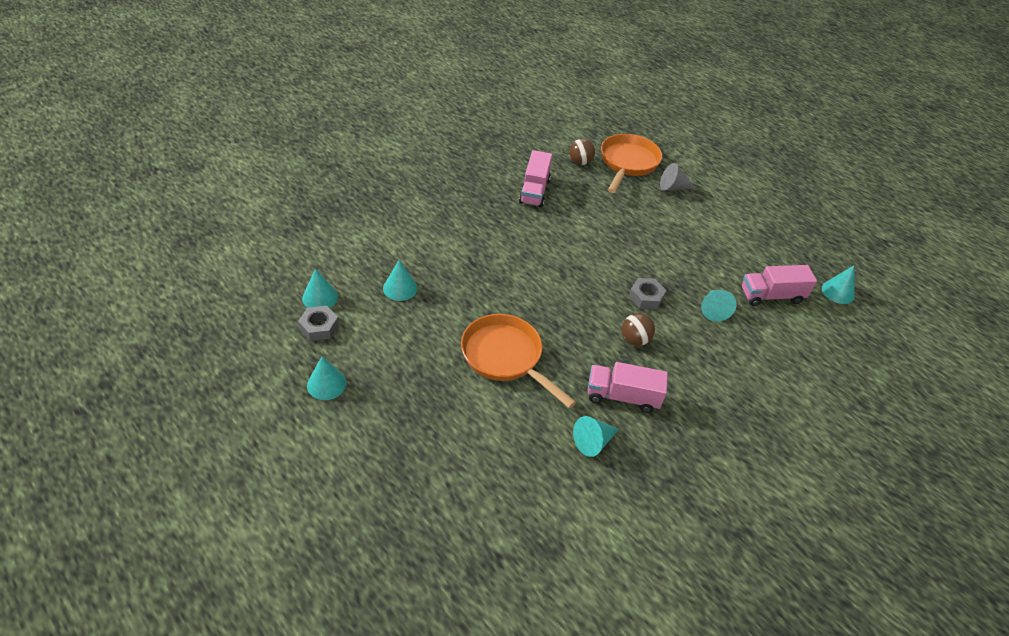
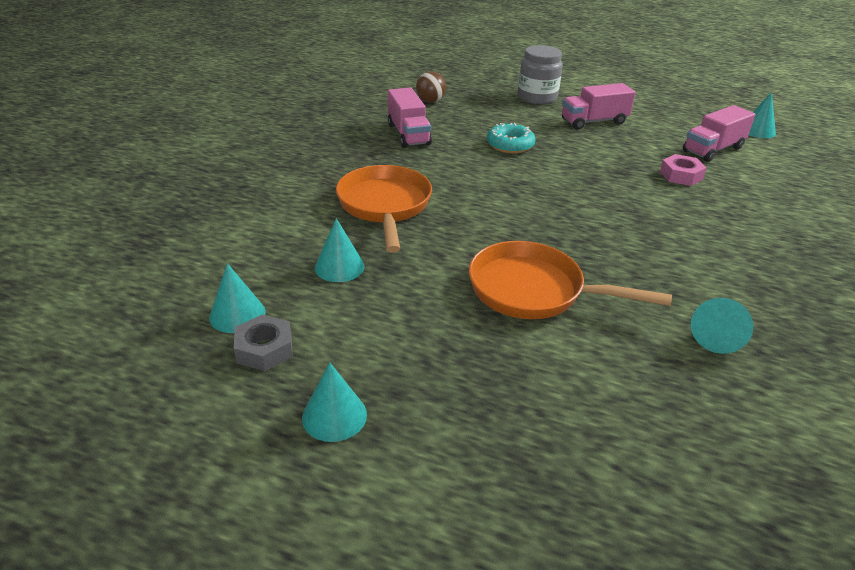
camera: 25 degrees left, 10 degrees down
(603, 229) = (510, 145): none -> turquoise donut
(622, 396) = (692, 279): pink truck -> pink truck (593, 121)
(628, 163) = (476, 91): orange pan -> orange pan (385, 206)
(634, 340) = (643, 224): brown ball -> none
(646, 297) = (611, 186): grey nut -> none
(673, 187) = (537, 97): grey cone -> grey jar
(713, 309) = (681, 175): turquoise cone -> pink nut

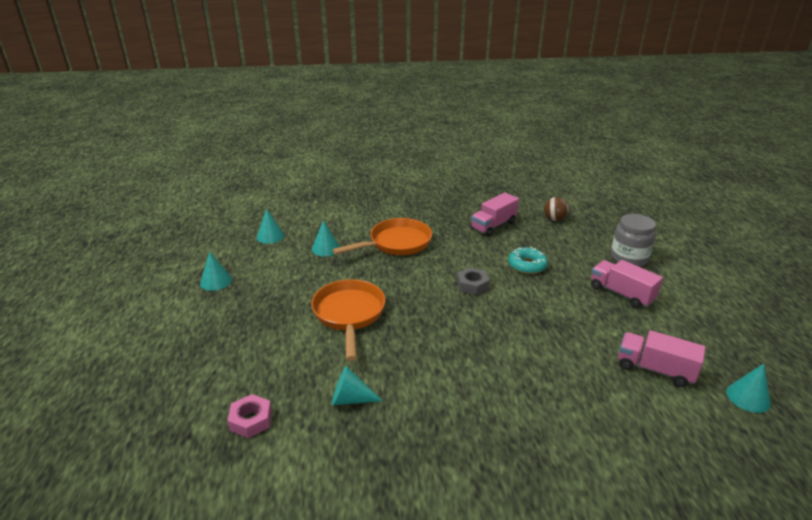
camera: 65 degrees right, 5 degrees down
(264, 349) = (250, 251): grey nut -> grey nut (472, 285)
(681, 175) = (575, 355): pink nut -> pink nut (251, 420)

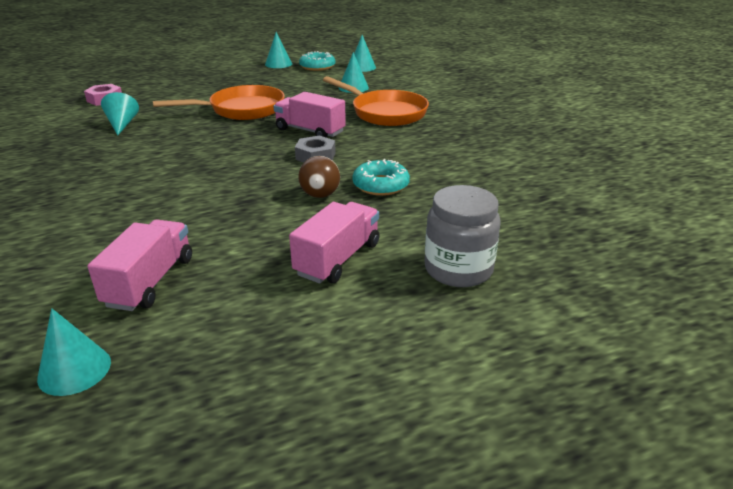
camera: 75 degrees right, 0 degrees up
(247, 259) = (317, 67): none -> turquoise donut
(493, 225) = (475, 158): pink truck -> pink truck (310, 131)
(554, 219) = (541, 200): brown ball -> brown ball (320, 195)

